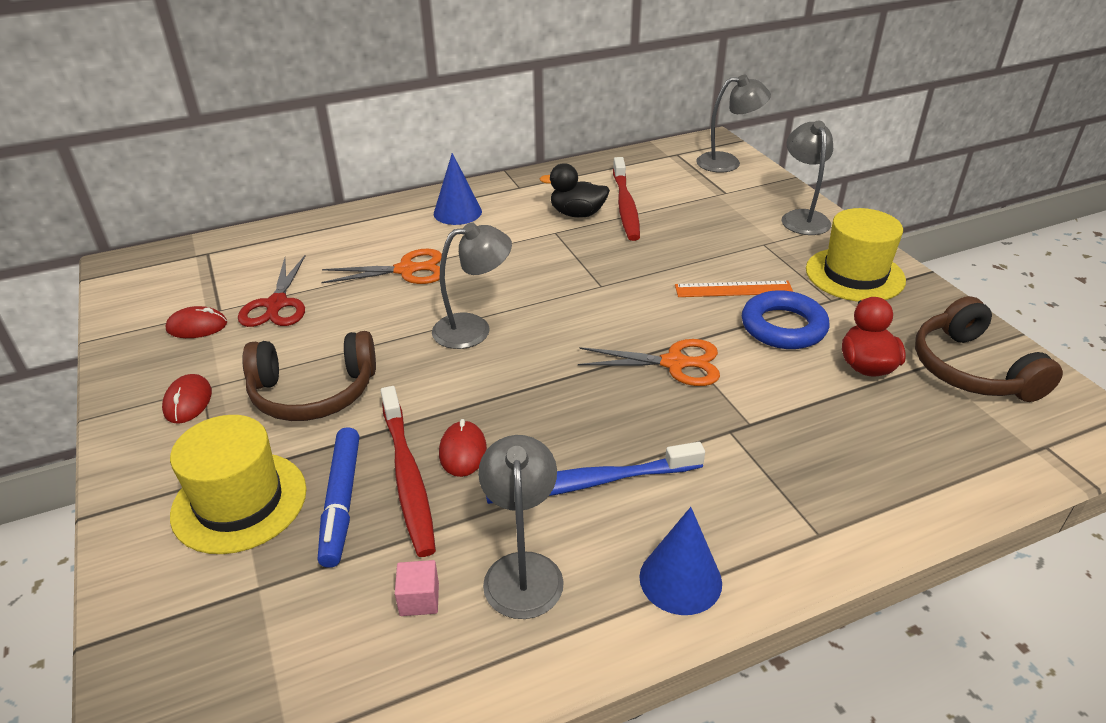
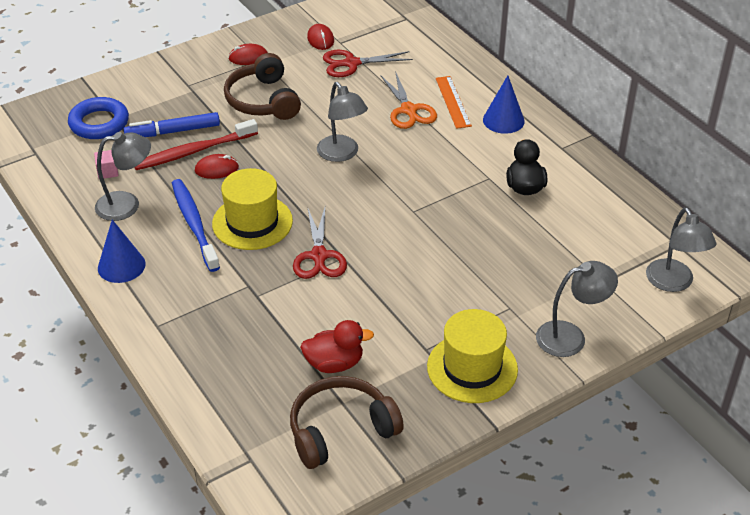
camera: 80 degrees right, 5 degrees up
(239, 502) = (171, 97): yellow hat -> yellow hat (252, 222)
(625, 206) = (549, 215): red toothbrush -> none
(674, 363) = (319, 256): orange scissors -> red scissors
(733, 289) = (427, 287): orange ruler -> orange ruler (453, 102)
(783, 327) = (378, 317): blue ring -> blue ring (99, 123)

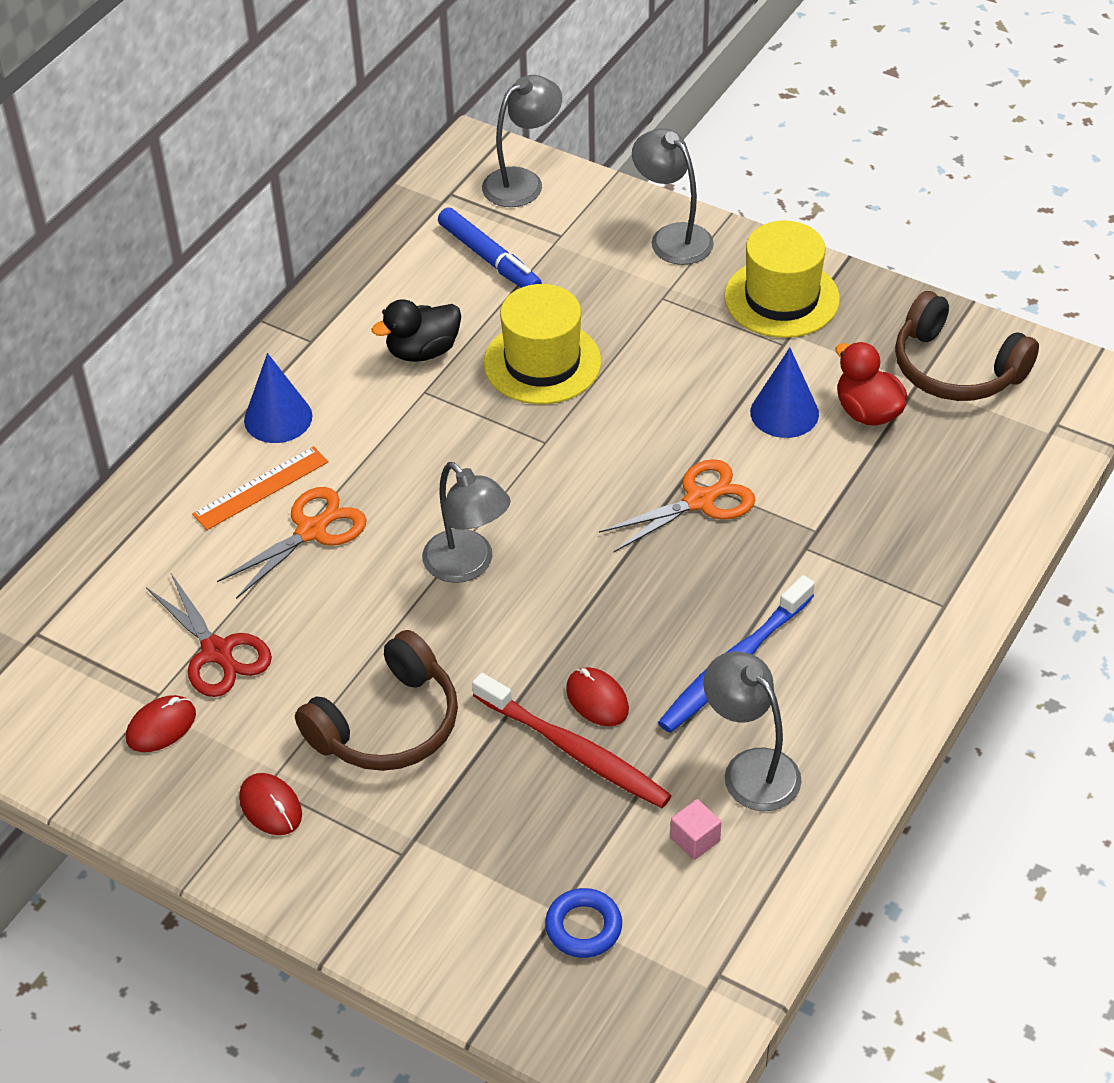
camera: 115 degrees left, 5 degrees up
(99, 123) = (583, 927): blue ring -> blue ring, size x0.65
(121, 266) = (873, 704): blue cone -> blue cone (784, 413)
(173, 132) = (542, 805): blue marker -> blue marker (489, 259)
(252, 222) = (684, 600): yellow hat -> yellow hat (542, 362)
(319, 256) = (699, 501): red scissors -> orange scissors
(342, 154) = (467, 565): grey lamp -> grey lamp turned 105 degrees clockwise

